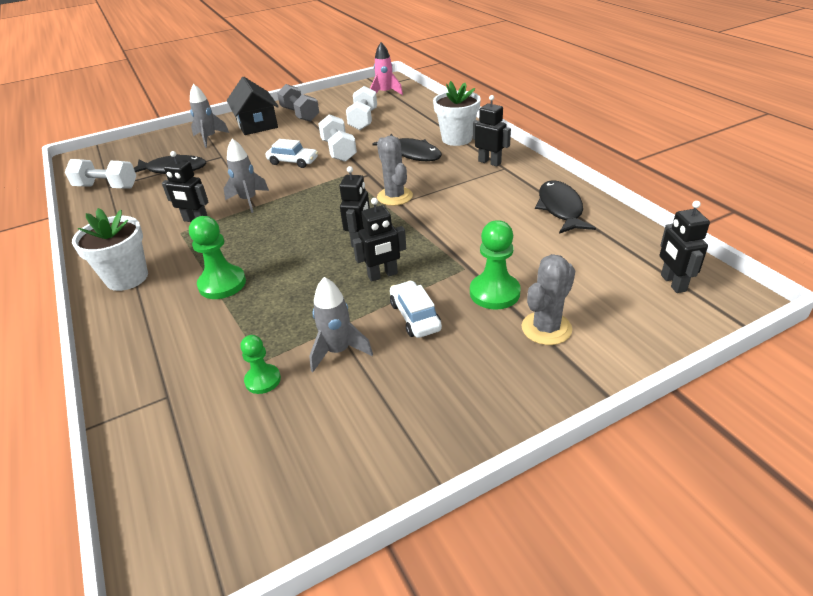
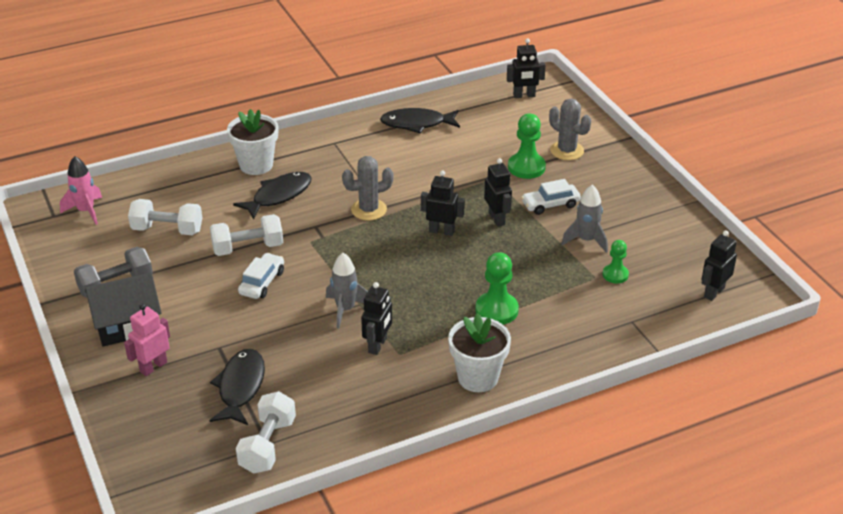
camera: 90 degrees left, 0 degrees up
(209, 138) = (153, 367): grey rocket -> pink robot
(489, 162) = (319, 150): black robot -> black robot (713, 292)

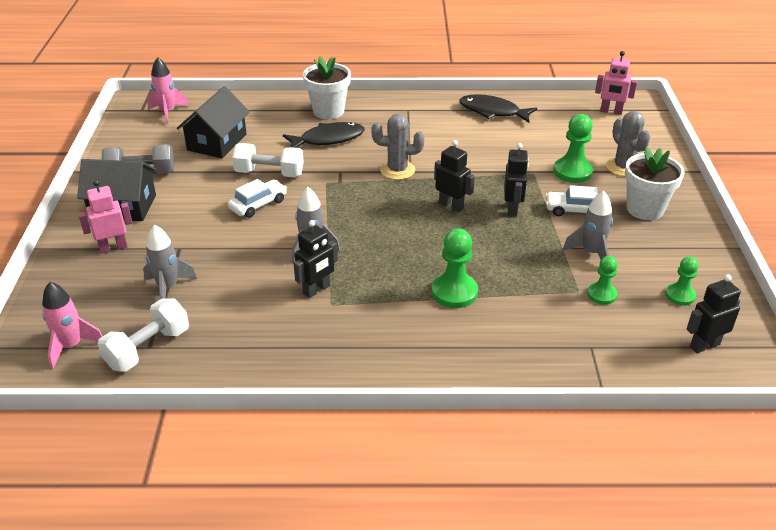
camera: 25 degrees right, 0 degrees up
(167, 230) = (217, 142): white dumbbell -> black house
(194, 467) = (71, 346): none -> pink rocket
(240, 387) = (168, 288): black fish -> grey rocket
(478, 377) = (390, 351): white flower pot -> white flower pot (645, 209)
(524, 96) = (611, 111): black robot -> pink robot
(675, 256) = (680, 295): none -> green pawn

